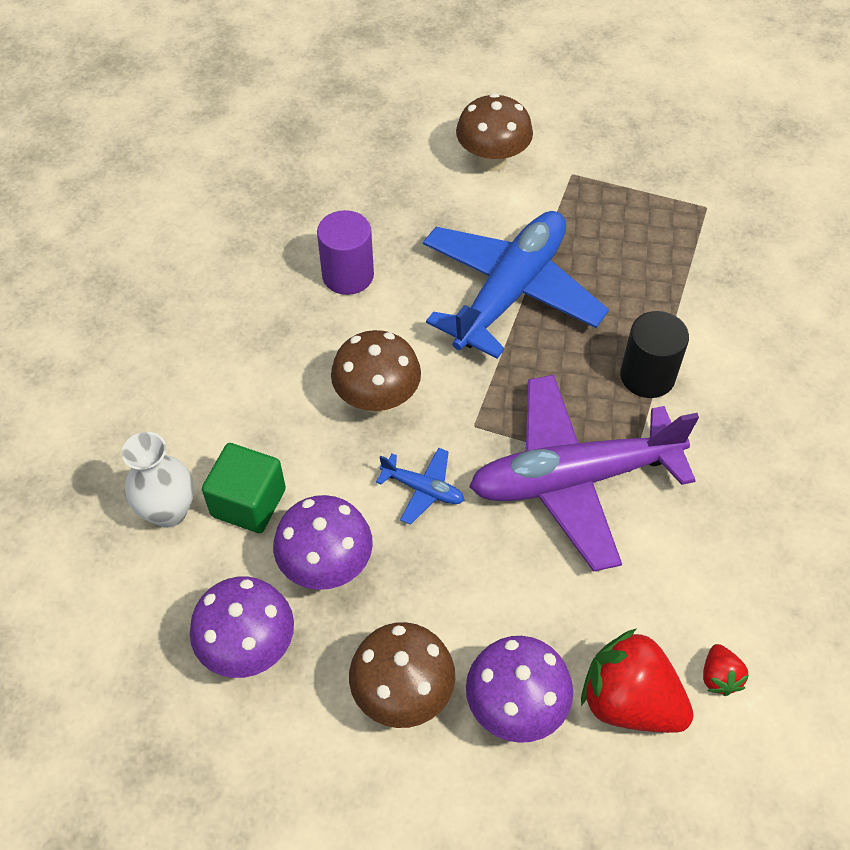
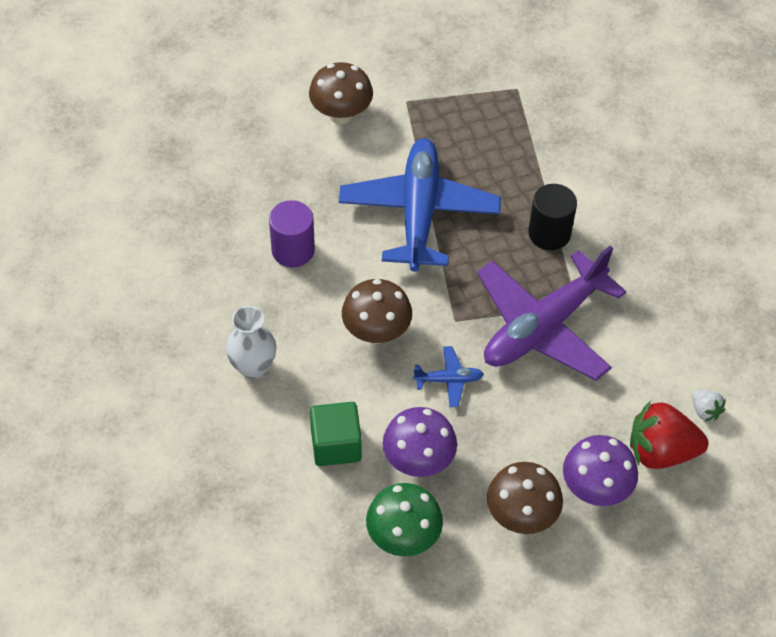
camera: 30 degrees left, 0 degrees up
(169, 511) = (284, 477): white vase -> white vase (253, 367)
(249, 647) = (403, 537): purple mushroom -> green mushroom
(719, 677) = (705, 410): red strawberry -> white strawberry

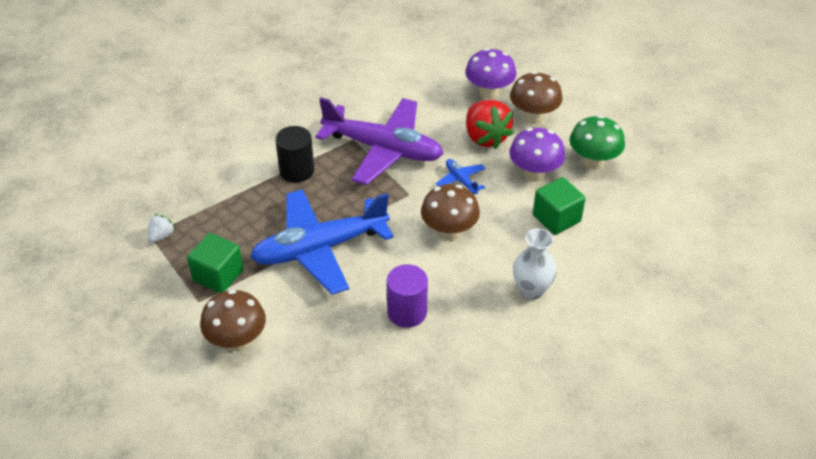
camera: 115 degrees left, 10 degrees down
(430, 124) = (218, 275): none -> green cube
(661, 451) = (441, 74): red strawberry -> red strawberry (485, 137)
(705, 410) = (397, 64): white strawberry -> white strawberry (161, 236)

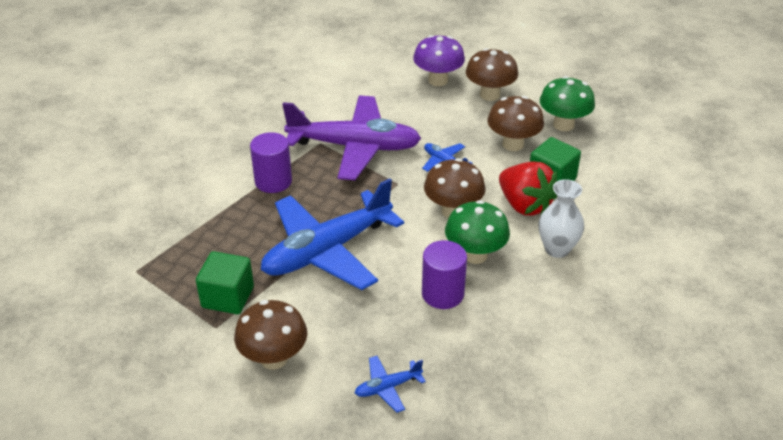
camera: 15 degrees left, 5 degrees down
(161, 236) = (149, 270): white strawberry -> none
(297, 170) = (273, 181): black cylinder -> purple cylinder
(324, 389) = (388, 387): none -> blue plane
(452, 280) = (475, 255): none -> green mushroom
(485, 137) = (451, 120): red strawberry -> red strawberry (524, 205)
(534, 174) = (513, 144): purple mushroom -> brown mushroom

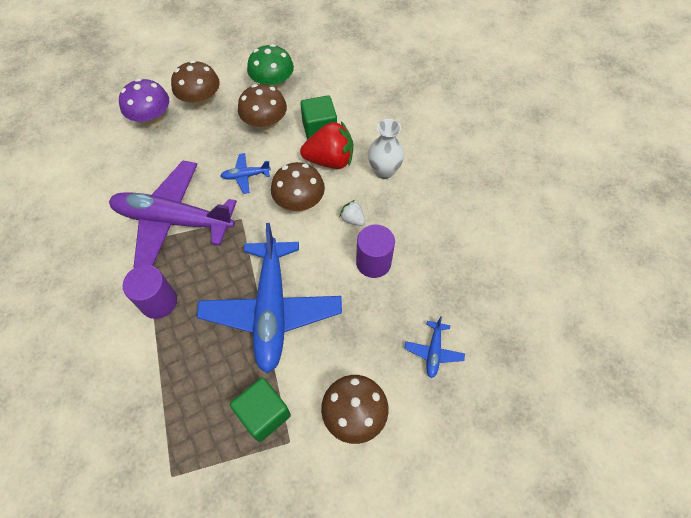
camera: 55 degrees left, 20 degrees up
(354, 147) = (174, 220): purple plane -> purple plane turned 120 degrees counterclockwise
(475, 255) = (352, 219): green mushroom -> white strawberry

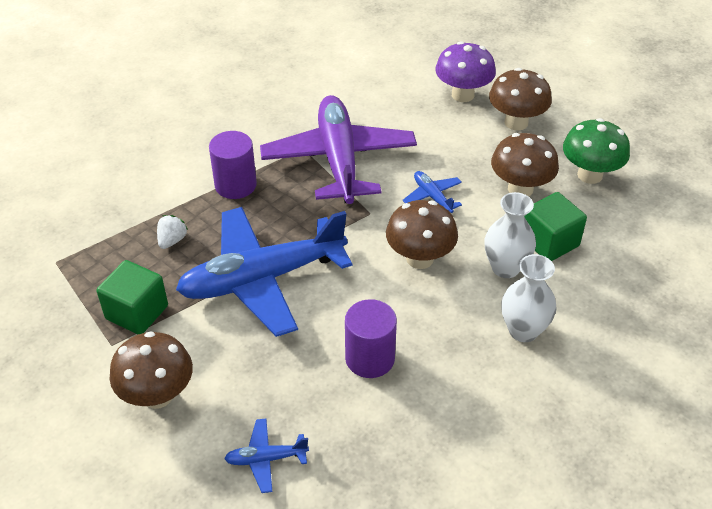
camera: 70 degrees right, 15 degrees down
(330, 160) = (505, 268): red strawberry -> white vase
(352, 219) = (424, 318): white strawberry -> white strawberry (172, 240)

